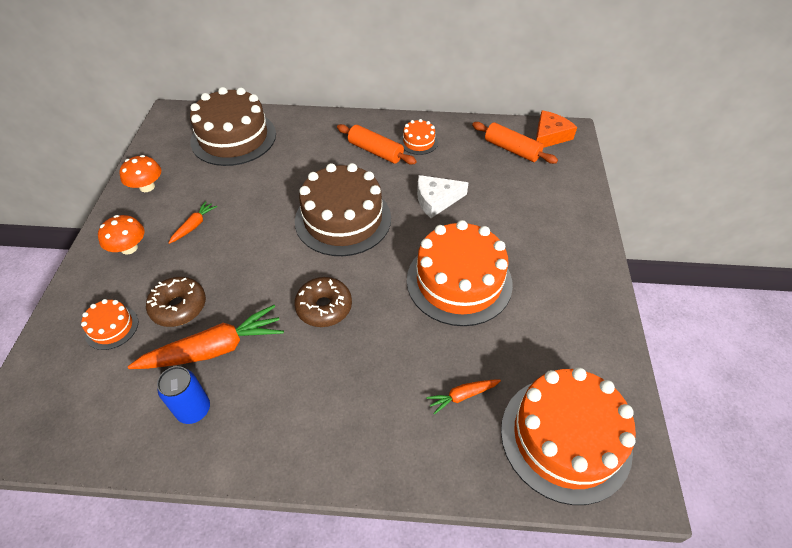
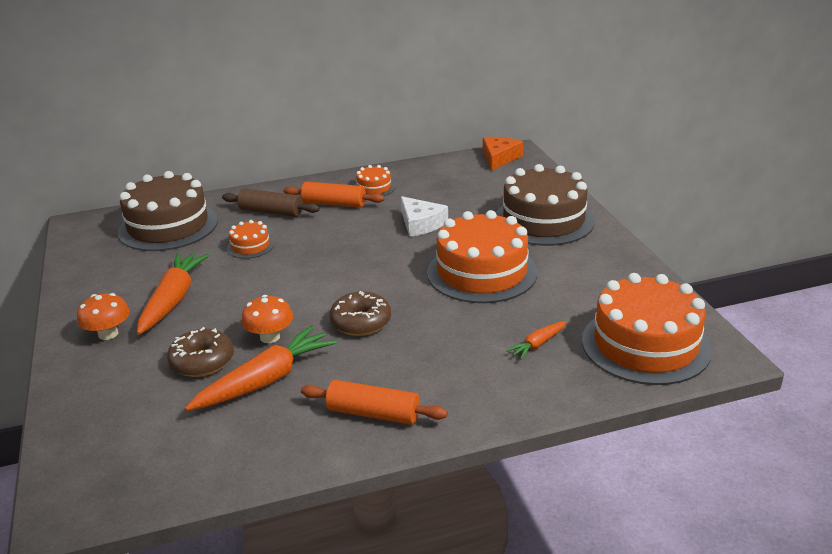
camera: 20 degrees left, 20 degrees down
(111, 327) = (135, 396): orange cake -> orange cake (250, 246)
(147, 187) = (93, 284): orange mushroom -> orange mushroom (270, 337)
(194, 226) = (173, 300): orange carrot -> orange carrot, size x2.02
(194, 410) = (276, 427): blue can -> none
(320, 145) = (271, 212): none -> brown rolling pin
(343, 219) = (335, 258): brown cake -> brown cake (543, 220)
(436, 200) = (421, 224): white cheese -> white cheese turned 90 degrees counterclockwise
(512, 149) = (470, 174): orange rolling pin -> orange rolling pin (373, 413)

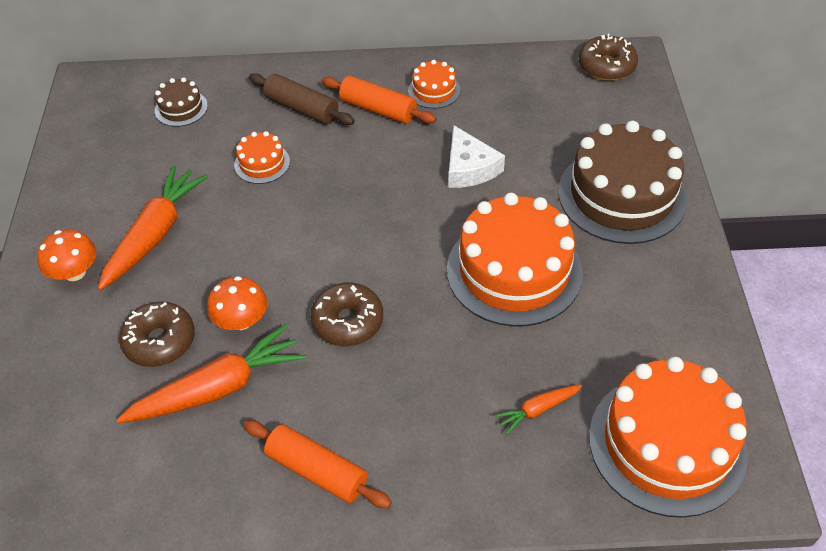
camera: 15 degrees right, 20 degrees up
(168, 226) = (181, 108): brown cake -> brown cake, size x0.46
(499, 158) = (606, 66): orange cheese -> brown donut

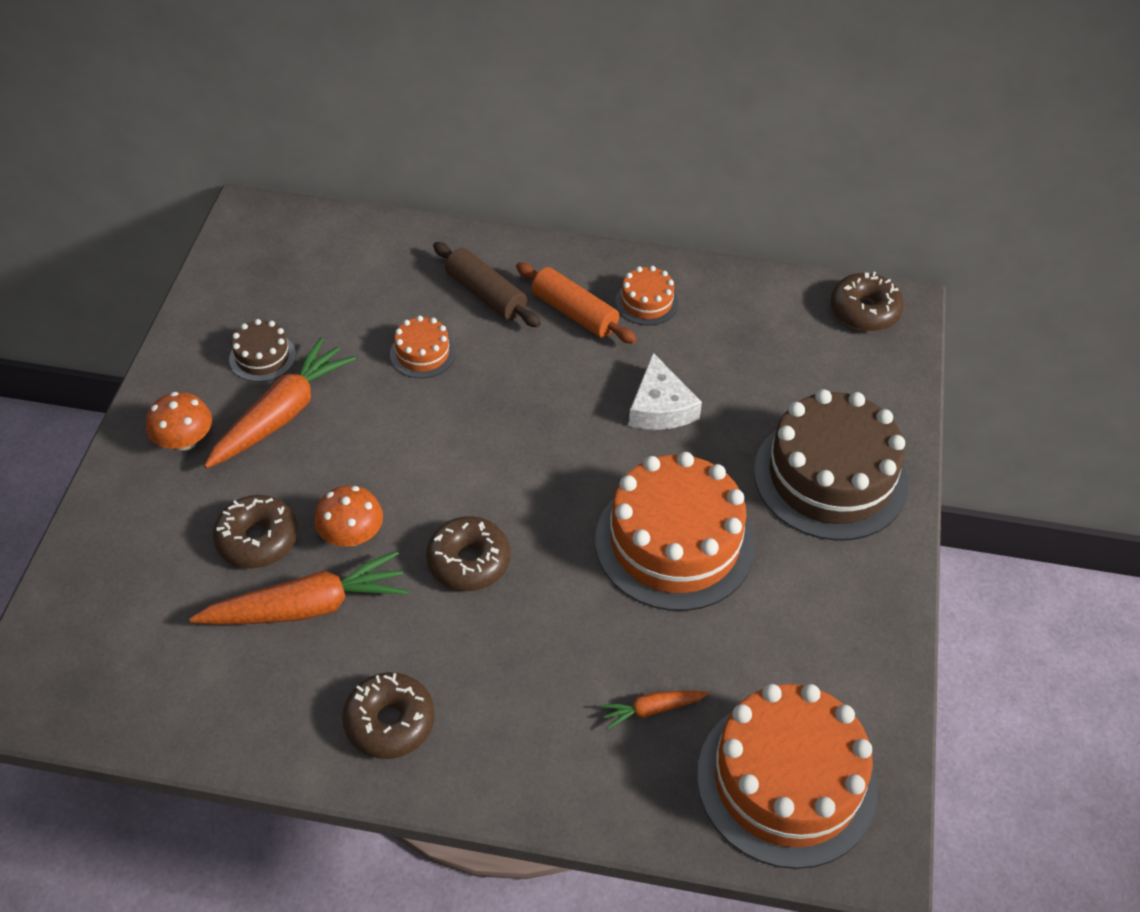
camera: 10 degrees right, 0 degrees up
(181, 108) = (348, 267): brown cake -> brown cake (262, 357)
(317, 470) = (390, 722): orange rolling pin -> brown donut

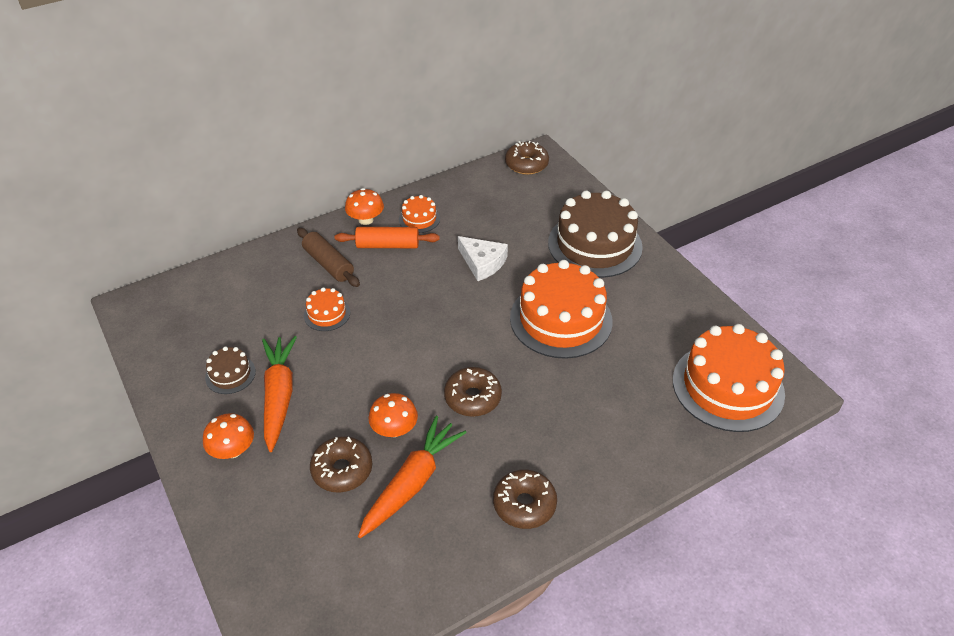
camera: 40 degrees left, 5 degrees down
(486, 294) = (329, 264): brown rolling pin -> brown rolling pin turned 45 degrees clockwise
(583, 265) = (366, 220): none -> orange mushroom
(652, 709) = (638, 400): orange carrot -> none

